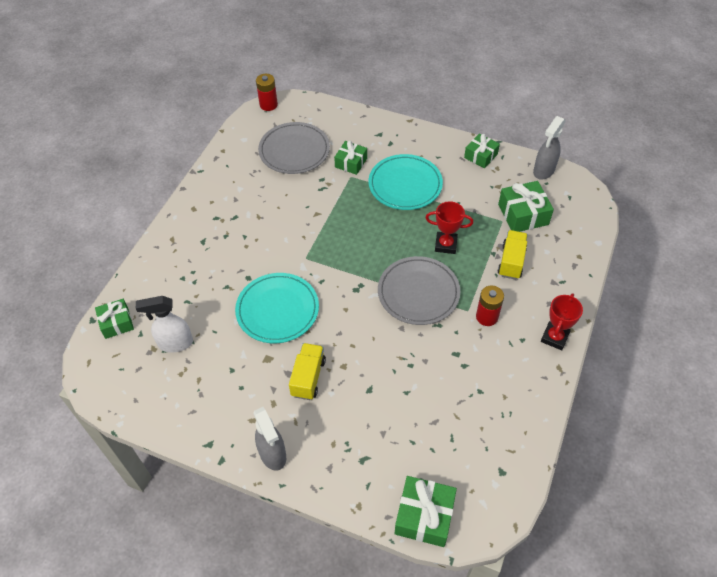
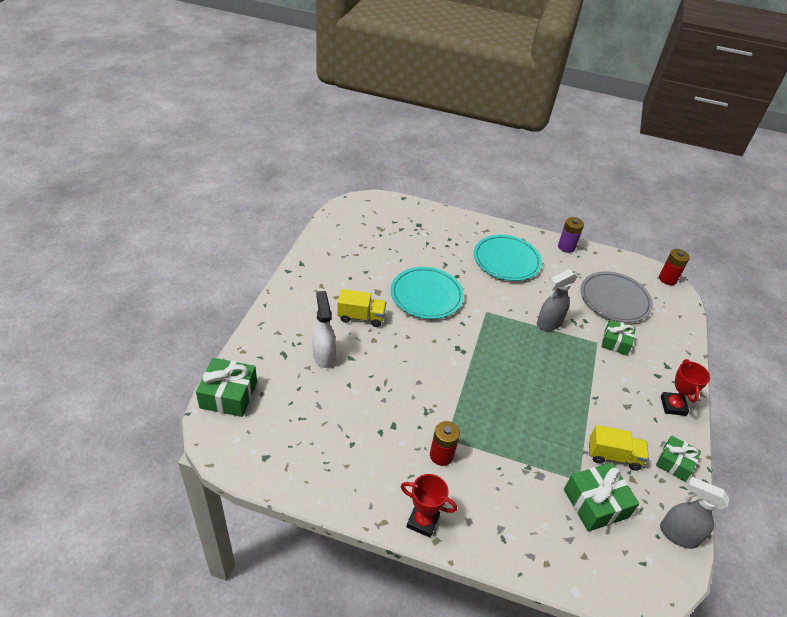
camera: 80 degrees right, 10 degrees down
(116, 323) = (402, 209): green gift -> none
(175, 343) = (387, 240): white spray bottle -> white spray bottle (323, 356)
(211, 172) = (566, 247): none -> purple battery
(273, 454) = (291, 298): grey spray bottle -> grey spray bottle (549, 324)
(405, 185) = (602, 387): turquoise plate -> turquoise plate (506, 260)
(418, 293) = (462, 396): grey plate -> none
(445, 245) = (529, 422): red trophy -> red trophy (673, 406)
(511, 261) = (520, 485): yellow truck -> yellow truck (613, 456)

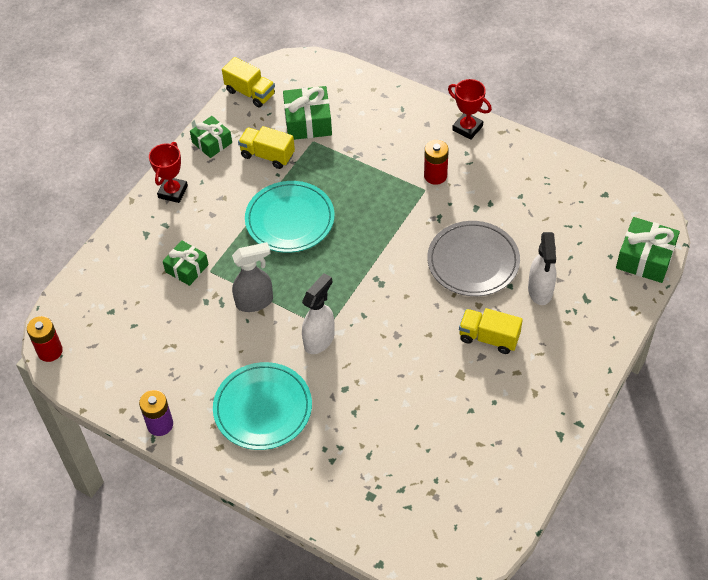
camera: 160 degrees left, 10 degrees up
(426, 295) = (397, 361): turquoise plate -> turquoise plate (290, 220)
(488, 303) = (319, 340): none -> white spray bottle
(614, 299) = (148, 327): grey plate -> grey plate (473, 261)
(677, 534) = (250, 93): grey spray bottle -> yellow truck

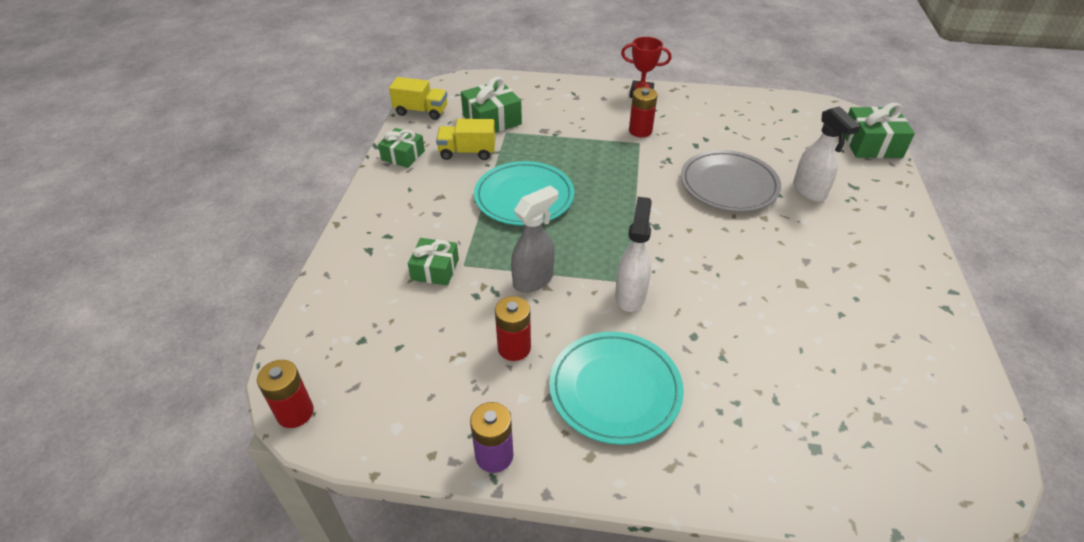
camera: 25 degrees left, 10 degrees down
(173, 192) = (381, 205): red trophy -> none
(211, 353) = (514, 348): none -> red battery
(489, 338) = (799, 242): yellow truck -> none

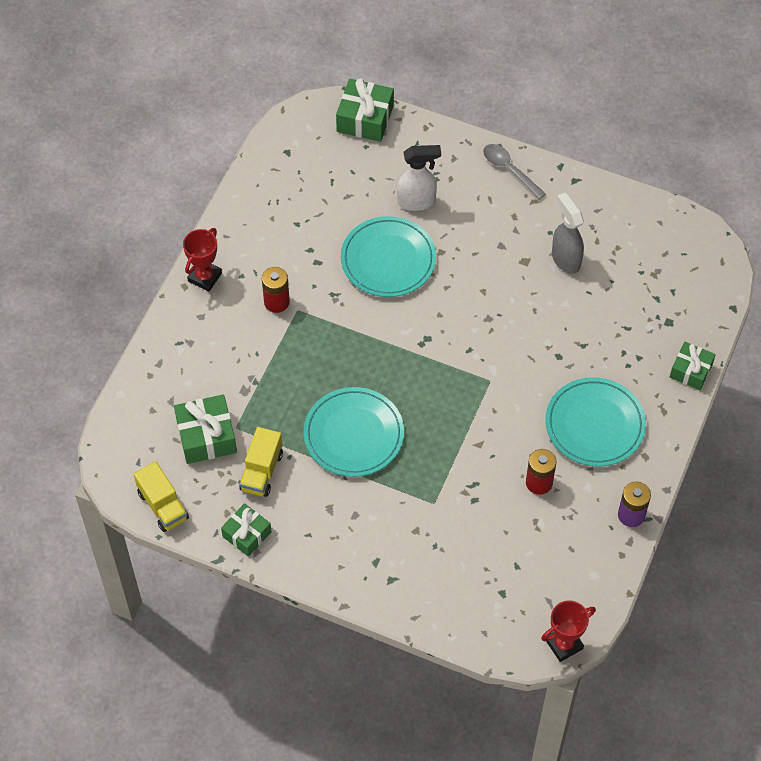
camera: 75 degrees left, 15 degrees up
(295, 412) = (564, 644): red battery -> red trophy
(421, 111) = (163, 505): yellow truck -> yellow truck turned 120 degrees clockwise
(435, 269) = (433, 527): green gift -> green gift (690, 371)
(534, 280) = (468, 452): grey spray bottle -> grey spray bottle (565, 259)
(630, 295) = (505, 385): white spray bottle -> none
(728, 185) = (388, 260): grey plate -> turquoise plate
(907, 250) = (509, 170): none -> grey spoon

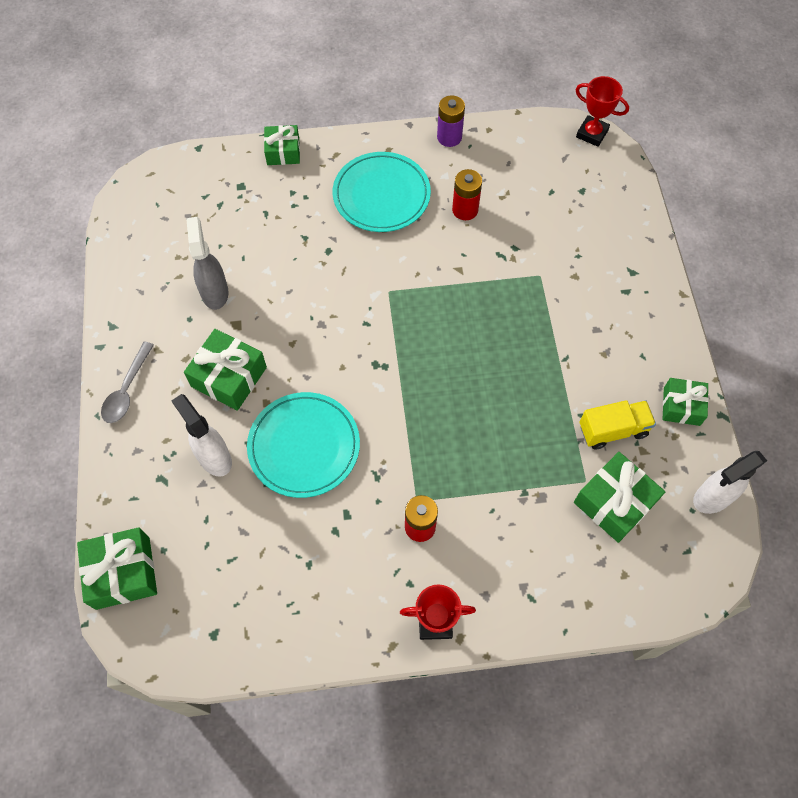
camera: 120 degrees left, 5 degrees up
(163, 505) = (712, 497): yellow truck -> white spray bottle
(353, 434) = (519, 372): turquoise plate -> none
(479, 237) = (229, 377): none -> green gift
(565, 259) = (215, 292): grey spray bottle -> grey spray bottle turned 135 degrees clockwise

